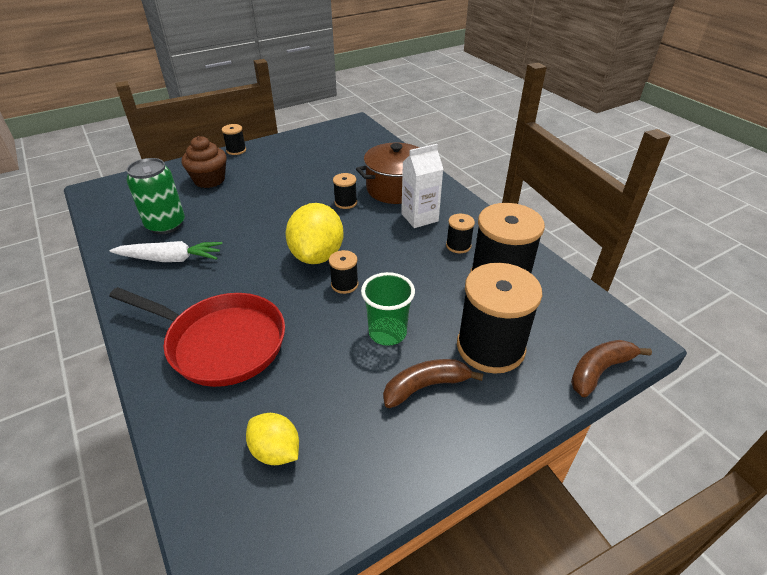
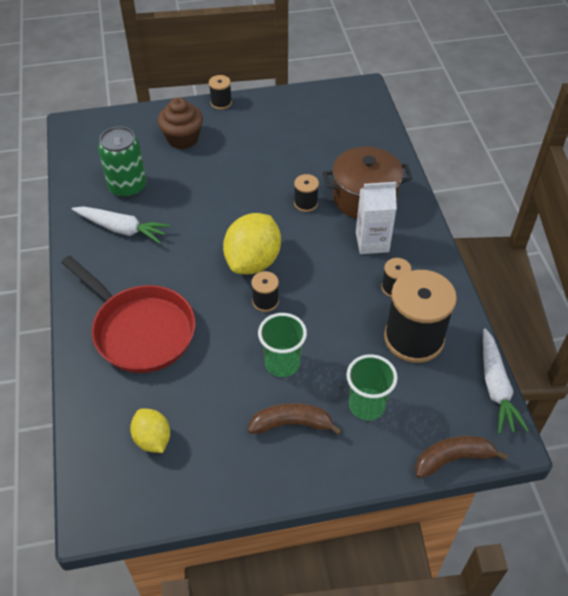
camera: 20 degrees right, 10 degrees up
(490, 347) = (367, 405): black spool -> green cup
(594, 299) = (496, 387): none -> white carrot

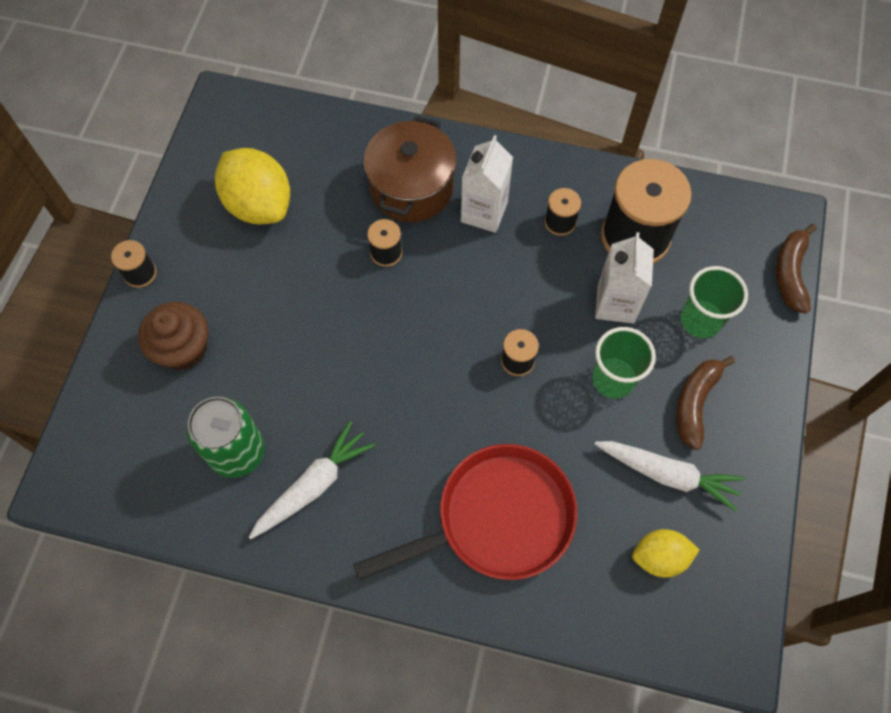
camera: 65 degrees left, 15 degrees up
(253, 261) = (449, 349): yellow lemon -> yellow lemon (259, 204)
(347, 344) = (615, 304): none -> white carton
(496, 387) = (725, 195): white carrot -> white carrot (667, 474)

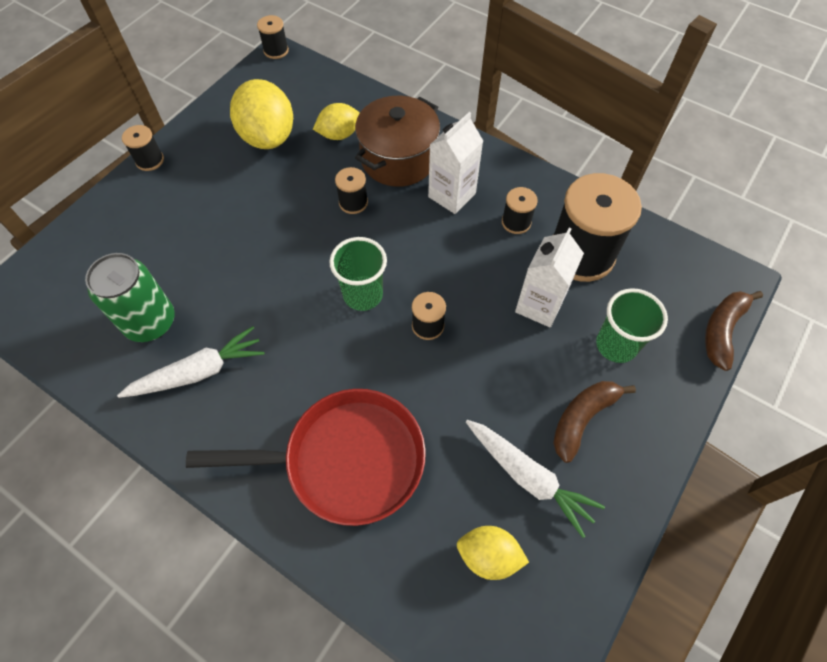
camera: 20 degrees right, 5 degrees down
(183, 348) = (152, 226): brown cupcake -> none
(216, 94) = (276, 50): none -> black spool
(335, 178) = (339, 134): none -> yellow lemon
(613, 379) = (510, 371): green cup -> green cup (363, 295)

